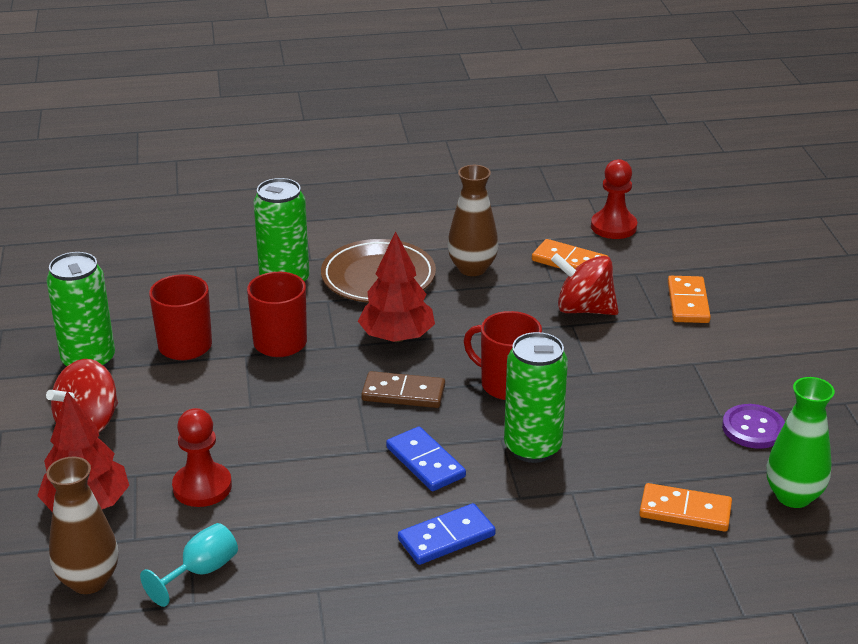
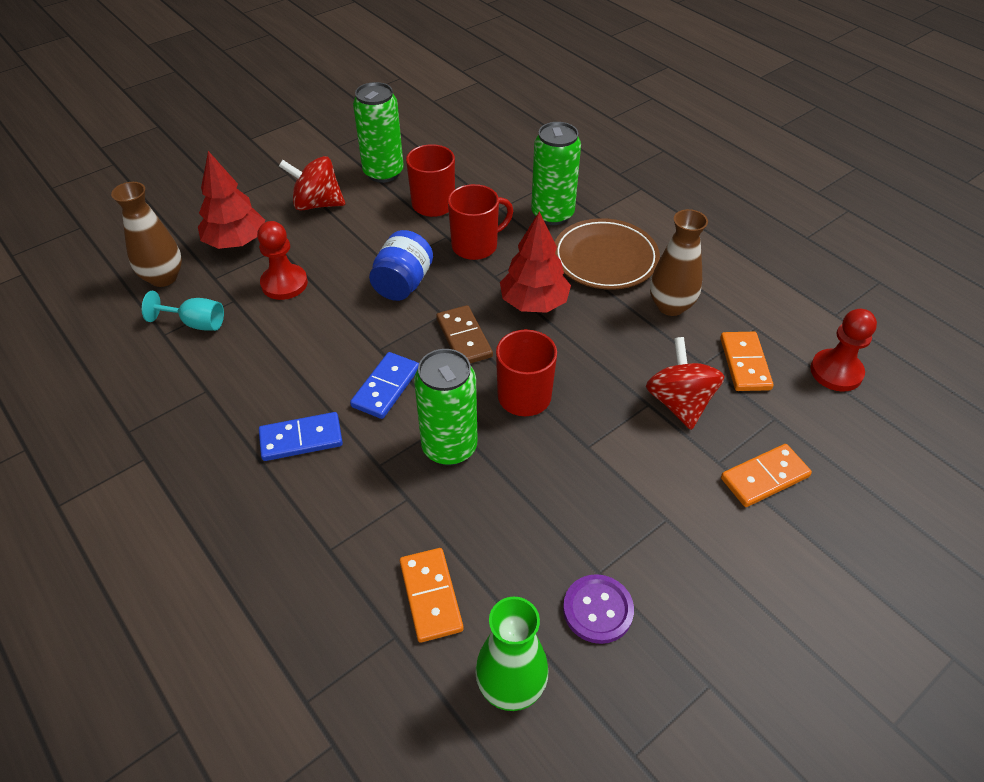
camera: 60 degrees right, 15 degrees up
(288, 405) = (403, 284): none -> blue jar
(446, 537) = (301, 439): blue domino -> blue domino turned 45 degrees counterclockwise

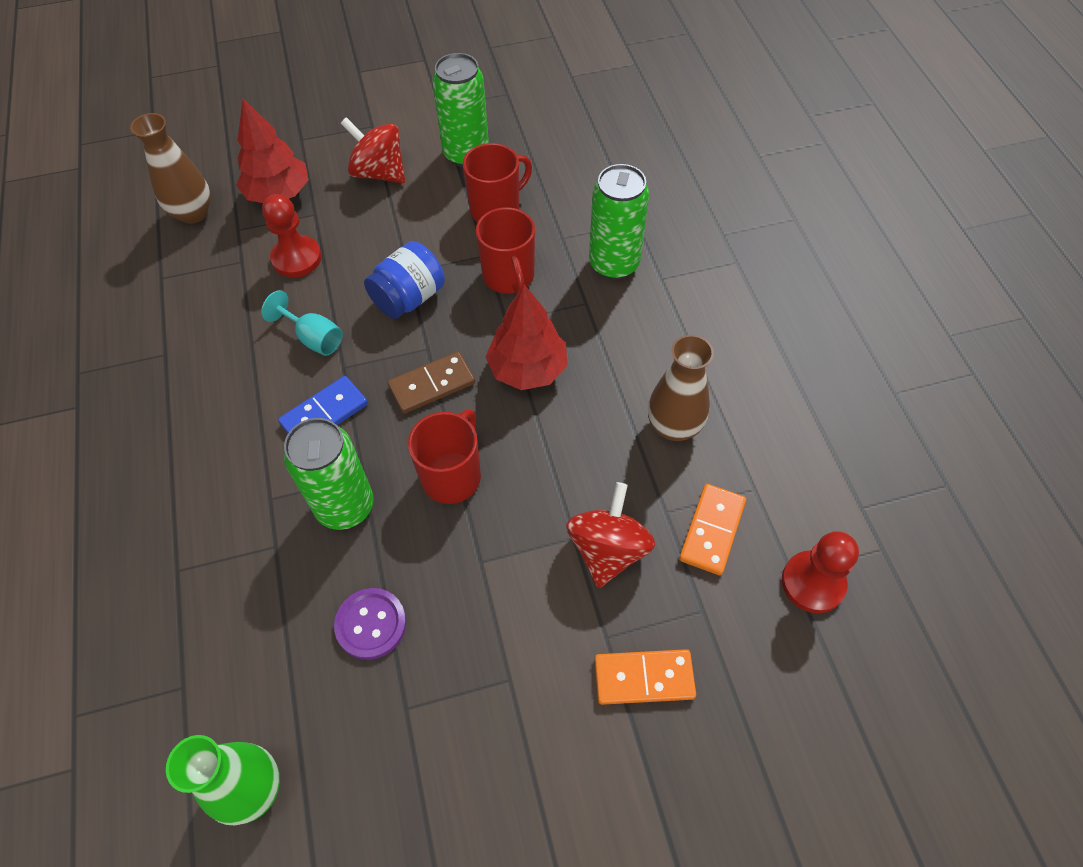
camera: 25 degrees right, 10 degrees up
(196, 323) = (194, 276): turquoise goblet -> turquoise goblet (313, 338)
(301, 439) = (217, 441): blue domino -> none
(431, 596) = (236, 660): orange domino -> none
(464, 338) = (432, 385): brown domino -> brown domino turned 60 degrees clockwise
(476, 246) = (509, 277): red mug -> red mug turned 75 degrees clockwise
(598, 610) = (379, 748): purple button -> purple button (371, 624)
(605, 258) = (637, 340): brown plate -> none

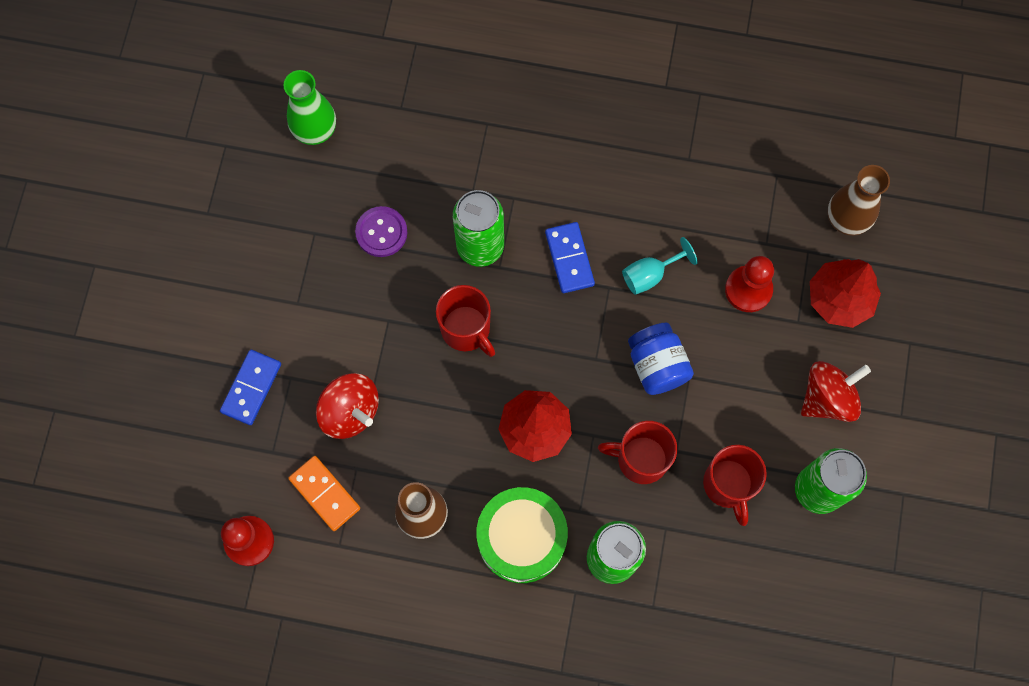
camera: 115 degrees right, 15 degrees up
(432, 385) = (557, 348): brown domino -> none
(640, 336) = (521, 538): none -> green drum
(644, 678) = (251, 388): orange domino -> blue domino

